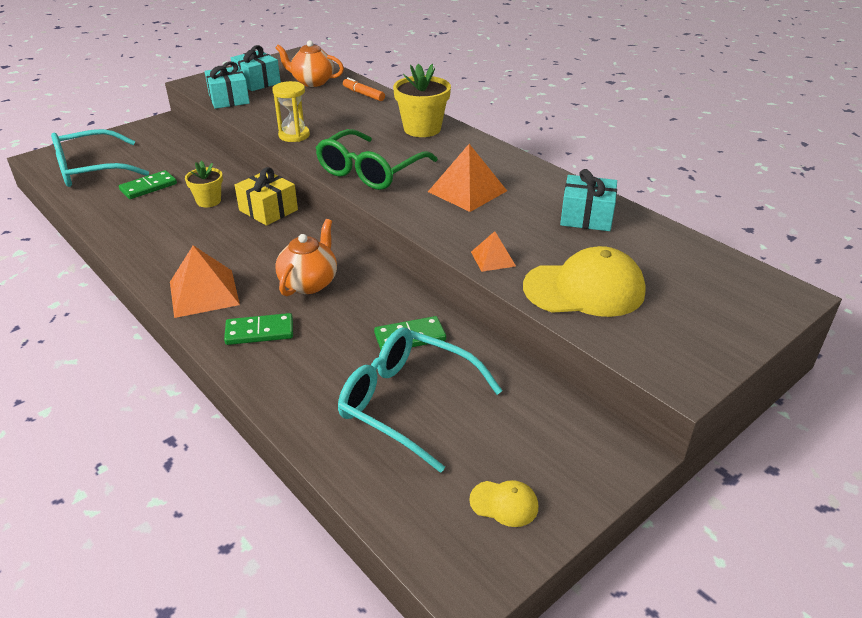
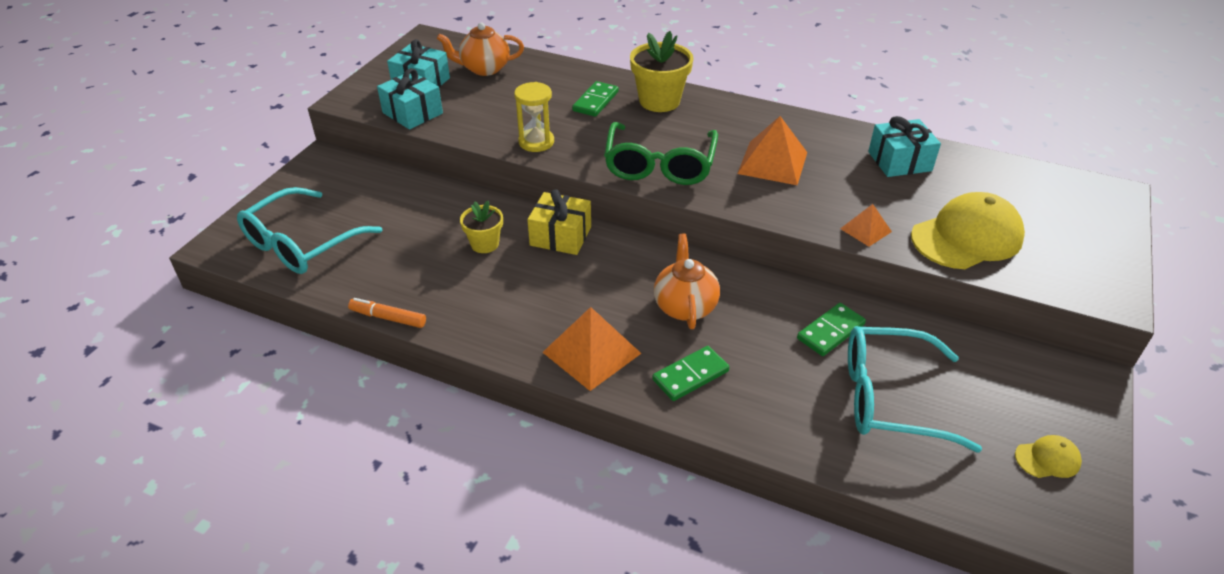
camera: 25 degrees left, 5 degrees up
(148, 187) = (397, 246): green domino -> green domino (595, 101)
(363, 94) = (556, 72): orange marker -> orange marker (388, 318)

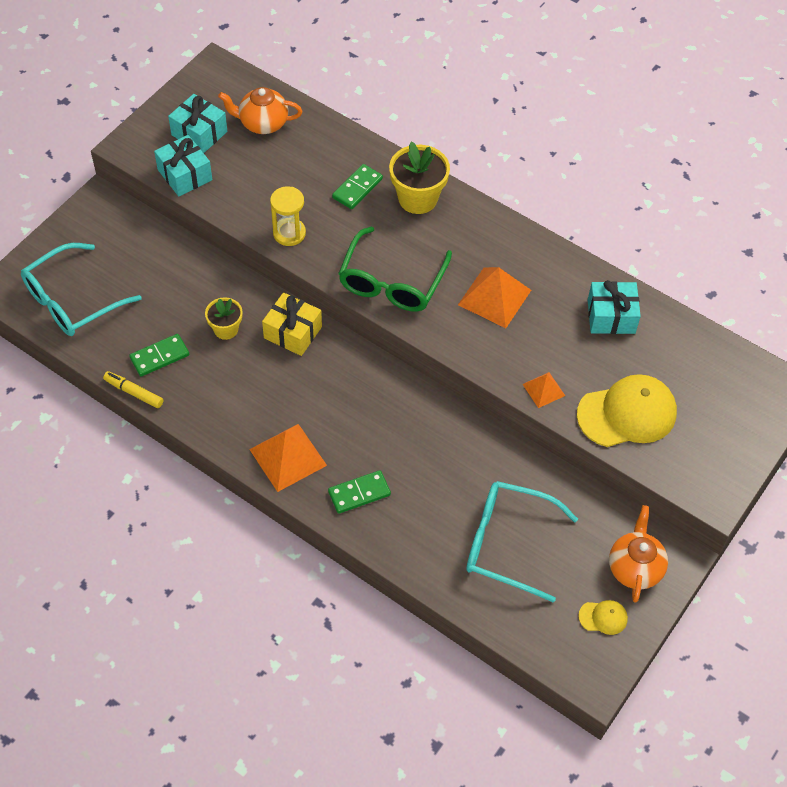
camera: 10 degrees right, 15 degrees up
(388, 318) = (134, 392): orange marker -> yellow marker
(685, 306) = (376, 426): orange teapot -> orange teapot (635, 567)
(830, 332) = (487, 474): green domino -> green domino (159, 357)

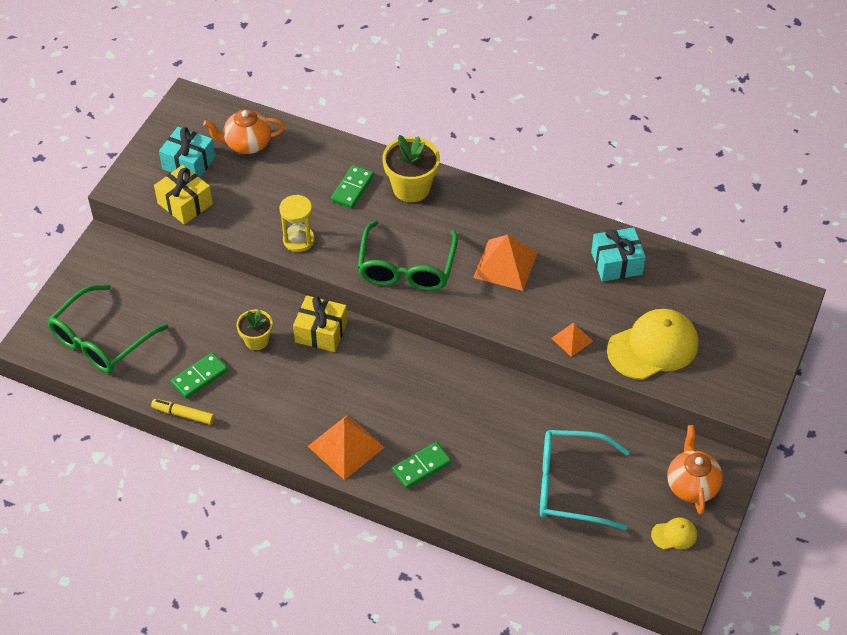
camera: 10 degrees left, 5 degrees down
(72, 300) = (101, 340): turquoise glasses -> green glasses
(185, 175) = (185, 203): turquoise gift -> yellow gift

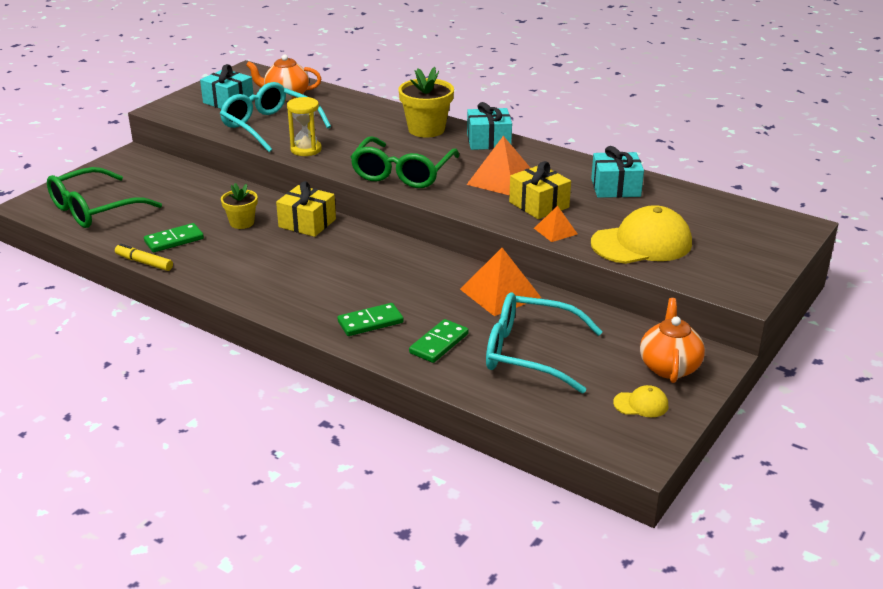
camera: 10 degrees right, 20 degrees down
(185, 203) = (212, 122): yellow gift -> yellow gift (539, 205)
(248, 204) = (269, 126): none -> turquoise glasses
(346, 446) = (297, 300): orange pyramid -> orange pyramid (500, 293)
(352, 188) = (370, 125): green domino -> green domino (439, 343)
(479, 200) = (488, 141): none -> turquoise gift

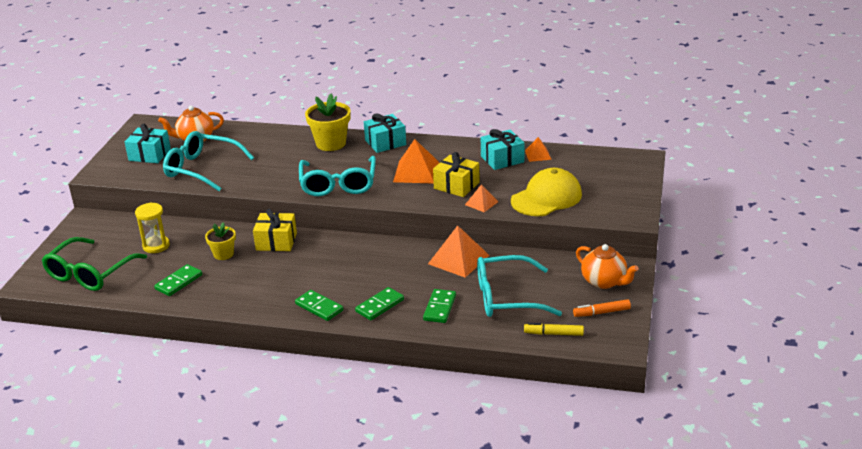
camera: 20 degrees left, 0 degrees up
(144, 262) = (168, 306): yellow marker -> yellow marker (553, 333)
(301, 306) = (319, 307): none -> green domino
(306, 149) = (247, 182): yellow hourglass -> yellow hourglass (156, 246)
(402, 173) = (338, 184): green glasses -> turquoise glasses
(641, 404) = (601, 312): yellow cap -> orange marker
(664, 192) = (538, 155): none -> orange pyramid
(669, 367) = (604, 282): orange teapot -> orange teapot turned 150 degrees clockwise

